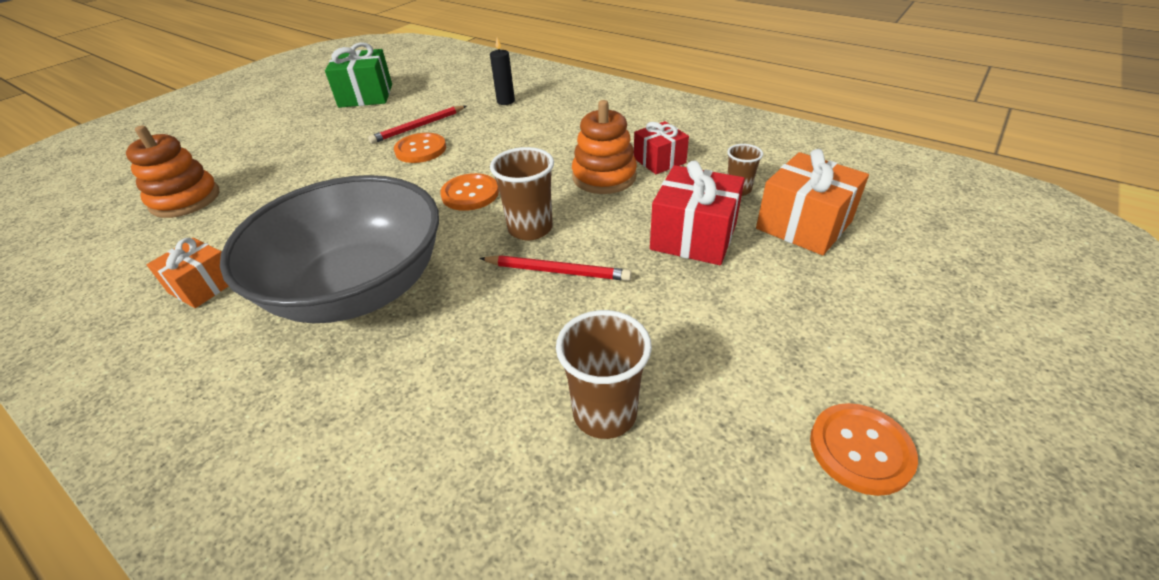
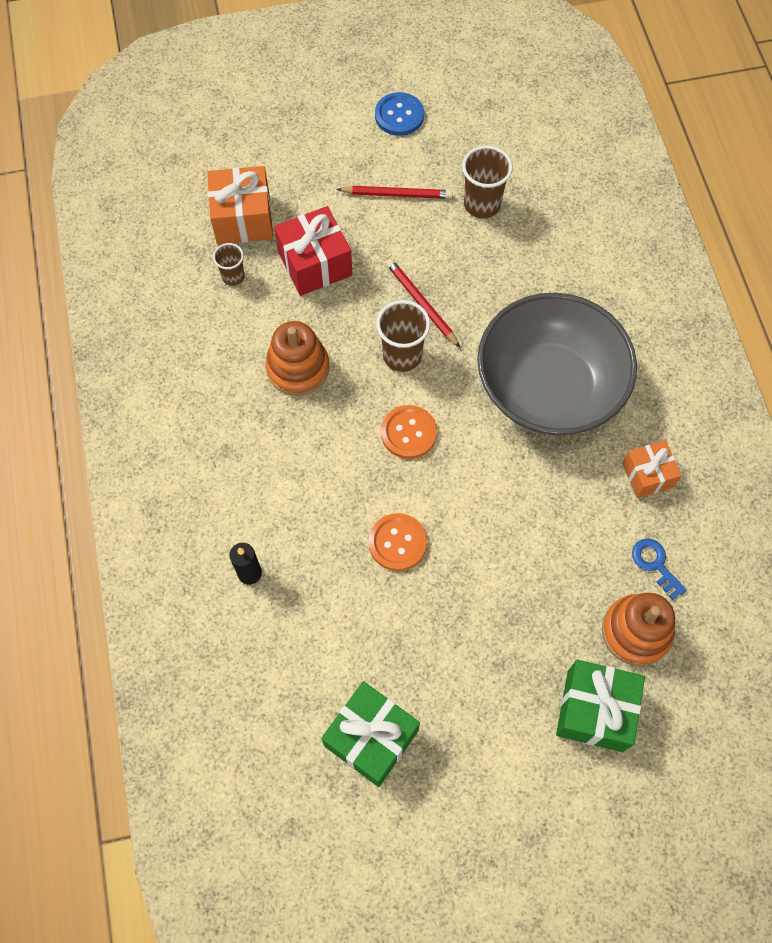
camera: 140 degrees left, 25 degrees up
(176, 238) = (655, 564): none -> blue key
(210, 159) = (594, 710): none -> green gift
(418, 127) = (369, 595): red pencil -> red pencil (397, 194)
(659, 161) = (239, 352): red gift -> none
(860, 449) = (399, 115): orange button -> blue button

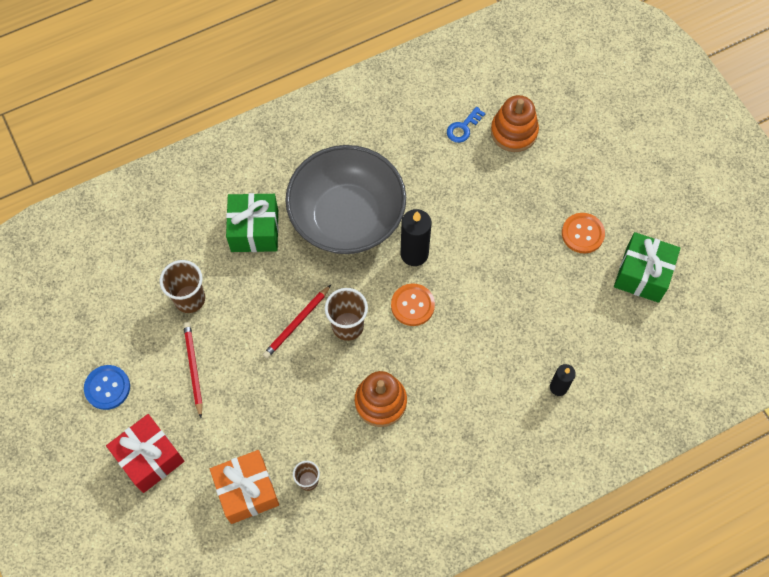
camera: 105 degrees left, 0 degrees up
(315, 263) = (279, 416): red gift -> red gift (149, 458)
(397, 543) = (501, 292): orange button -> orange button (582, 234)
(478, 452) = (414, 254): none -> black candle
(594, 710) = (574, 147): green gift -> green gift (254, 231)
(647, 475) = (398, 142): orange gift -> none

